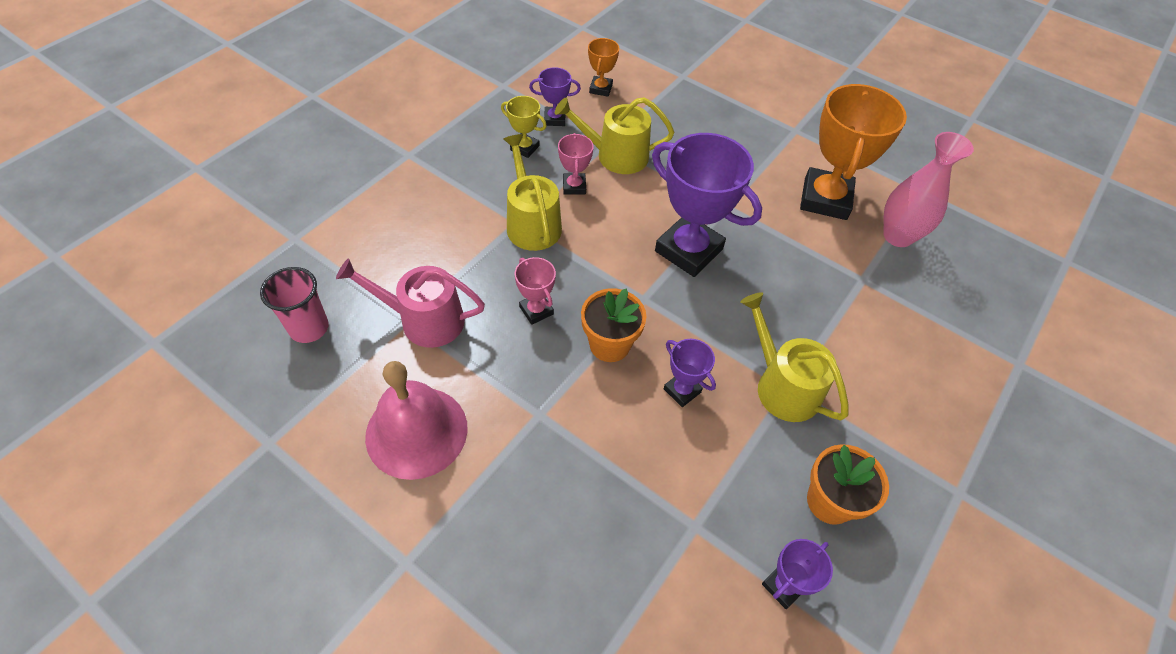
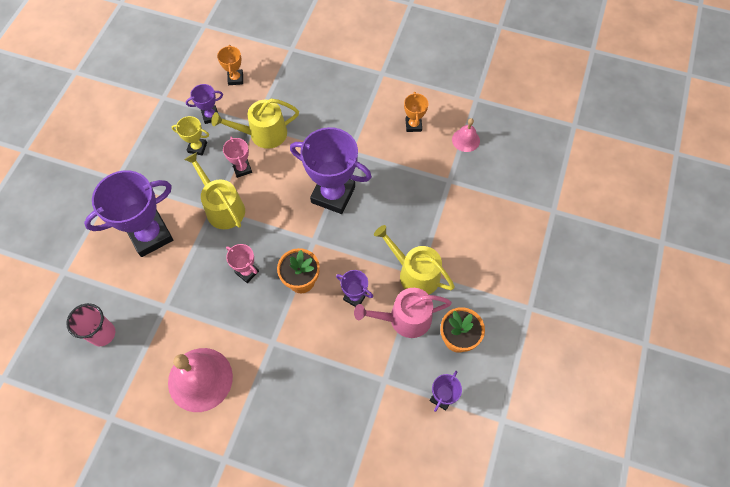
camera: 15 degrees left, 10 degrees up
(424, 228) = (150, 235): none -> purple trophy
(424, 320) = (176, 303): pink watering can -> pink watering can (405, 319)
(825, 199) = (413, 125): orange trophy -> orange trophy, size x0.48
(898, 236) = (465, 140): pink vase -> pink bell

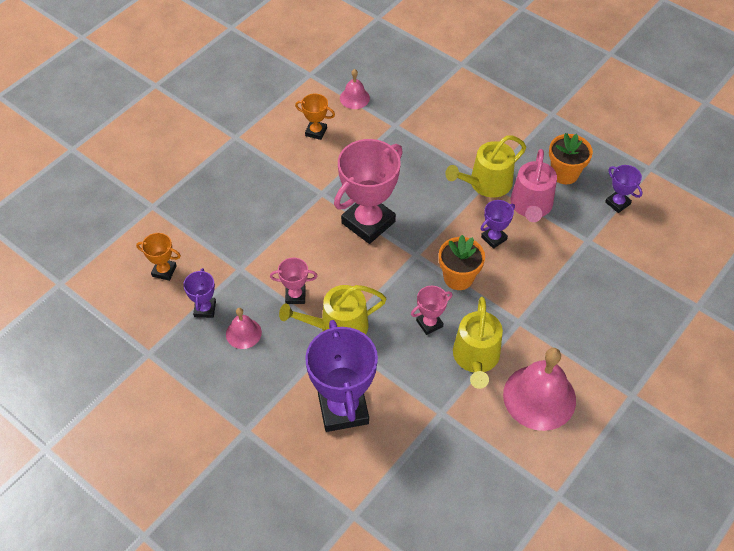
camera: 70 degrees left, 10 degrees down
(102, 334) = (453, 485): pink cup -> none
(197, 147) = (243, 333): yellow trophy -> pink bell
(263, 134) = (258, 264): yellow watering can -> yellow watering can (476, 358)
(333, 195) = (368, 222): purple trophy -> pink trophy

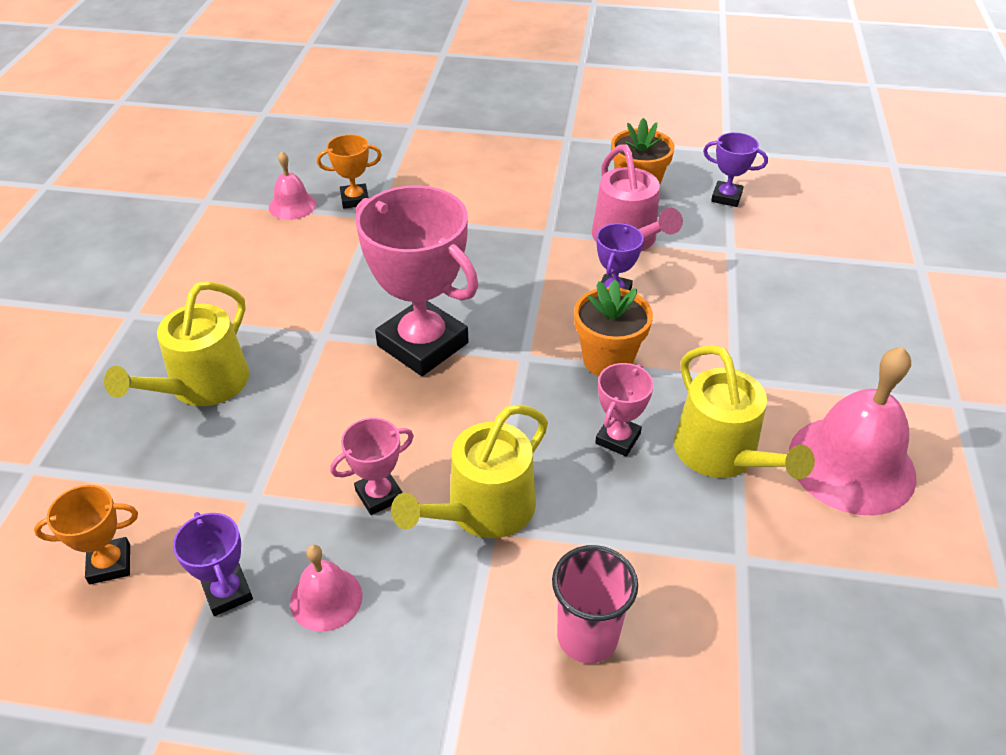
camera: 30 degrees left, 10 degrees down
(316, 132) = (261, 263): orange trophy -> orange trophy (355, 199)
(343, 408) = (587, 637): purple trophy -> pink cup
(368, 222) = (422, 344): pink trophy -> pink trophy turned 60 degrees counterclockwise
(486, 183) = (550, 236): yellow watering can -> yellow watering can (202, 385)

